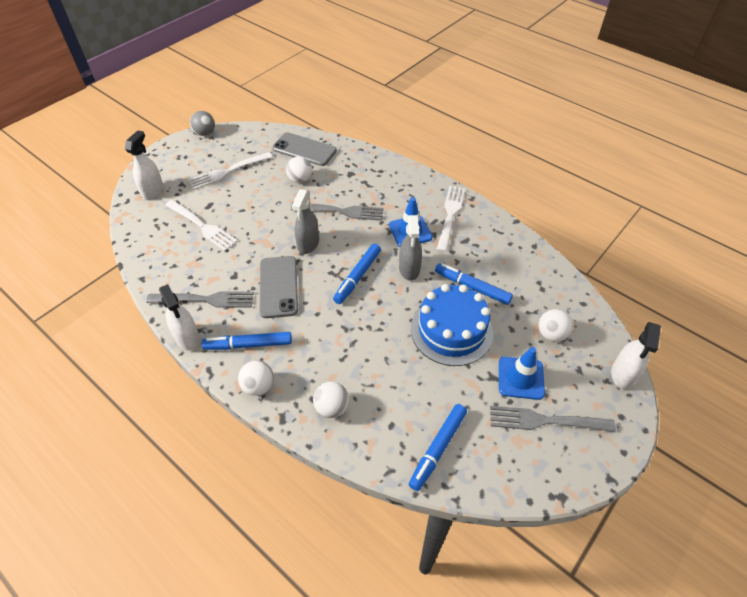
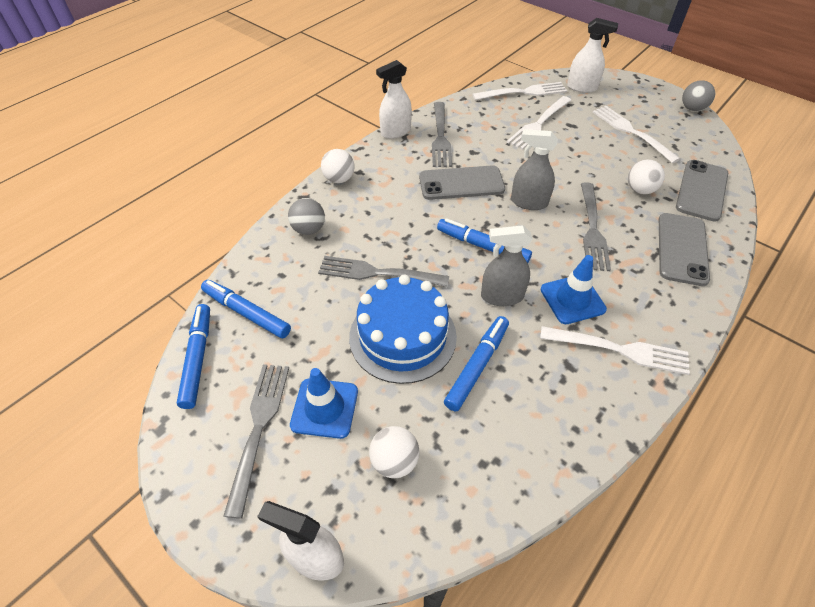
camera: 90 degrees right, 0 degrees up
(147, 231) = (523, 92): none -> white fork
(248, 345) = (386, 169): blue marker -> blue marker (197, 358)
(332, 407) = (309, 229): white ball -> grey ball
(362, 171) = (682, 249): none -> grey phone
(388, 348) = (378, 273): none -> grey fork

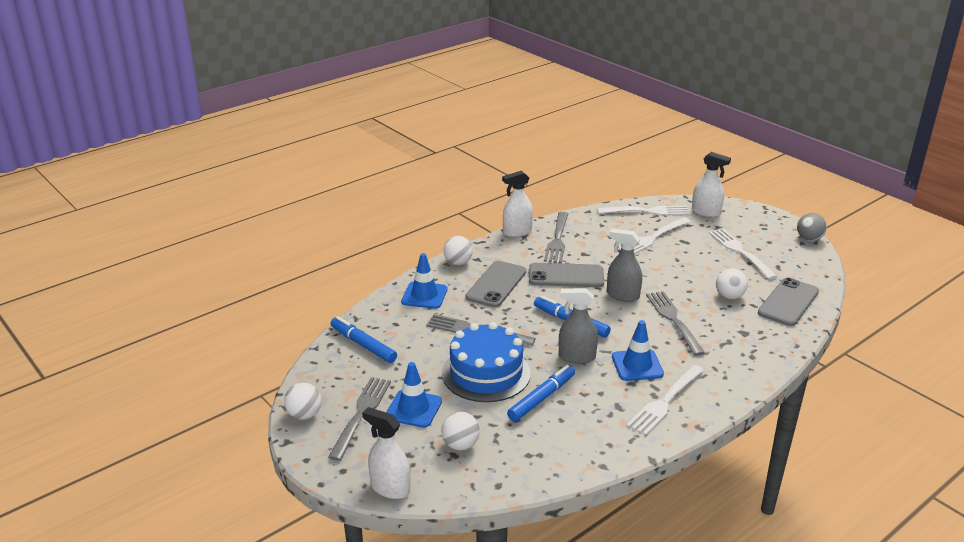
camera: 10 degrees right, 20 degrees down
(184, 441) = (304, 415): none -> white ball
(197, 358) = (320, 368): blue marker -> none
(309, 229) = (424, 295): grey ball -> blue traffic cone
(592, 229) = (673, 320): grey fork -> grey fork turned 150 degrees clockwise
(619, 350) = (665, 401): white fork -> white fork turned 105 degrees clockwise
(682, 249) = (749, 342): grey phone -> grey phone (496, 284)

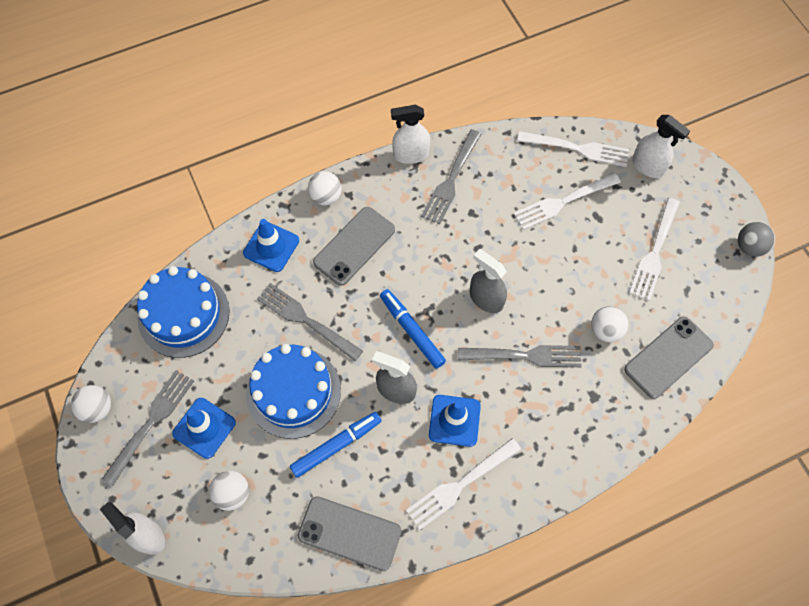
camera: 15 degrees right, 35 degrees up
(363, 345) = (183, 314): blue marker -> blue cake
(566, 276) = (436, 249): grey phone -> grey phone (349, 533)
(673, 320) = (525, 356): grey fork -> grey fork turned 90 degrees clockwise
(740, 252) = (654, 252): white fork -> white fork turned 150 degrees counterclockwise

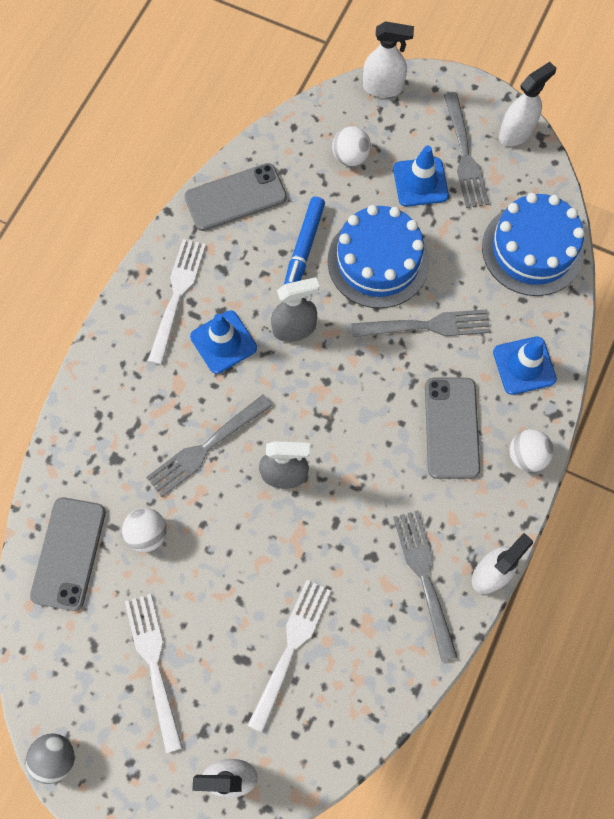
camera: 140 degrees right, 5 degrees up
(97, 409) = (516, 133): white ball -> white spray bottle
(411, 331) = (326, 390): blue marker -> none
(577, 149) = (325, 733): white fork -> none

